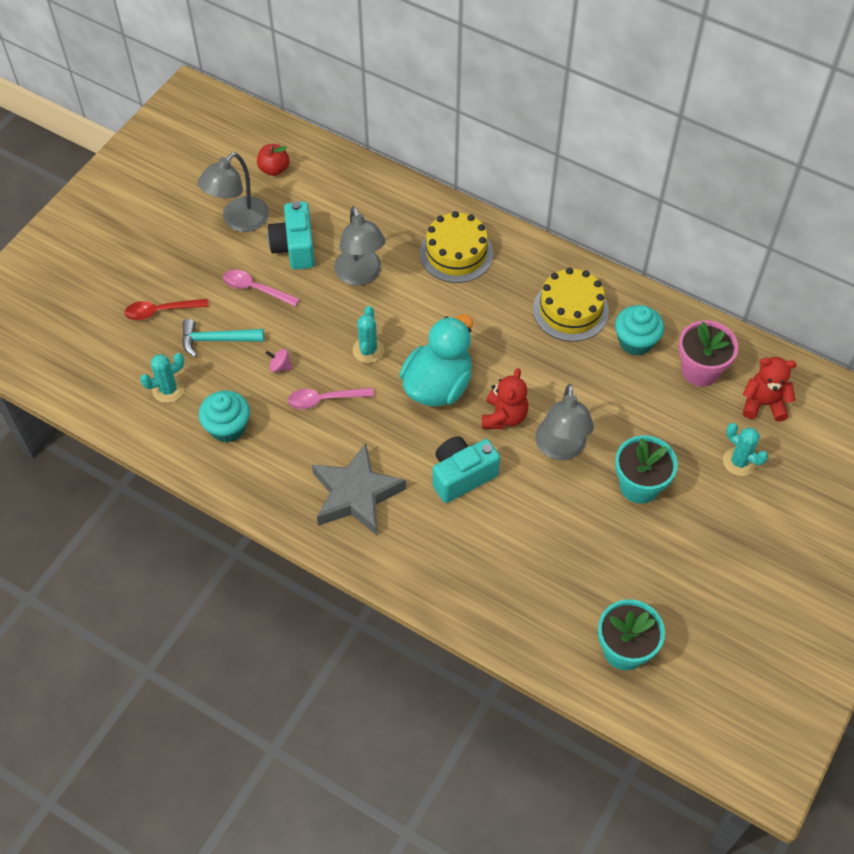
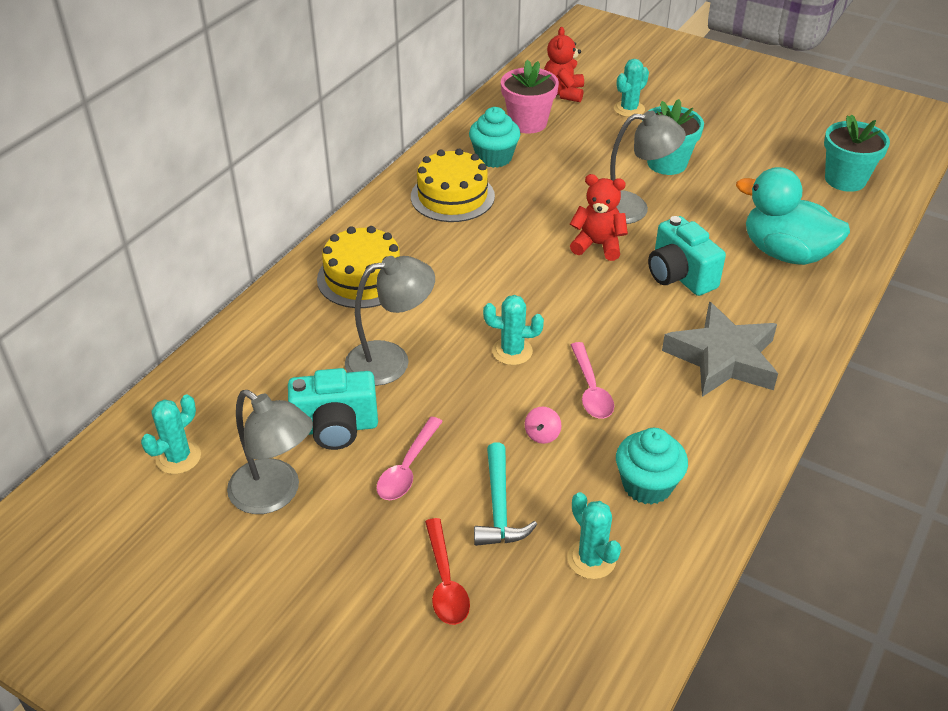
camera: 90 degrees left, 15 degrees down
(274, 169) = (178, 457): red apple -> turquoise cactus
(438, 385) = (560, 293): turquoise duck -> turquoise duck (785, 253)

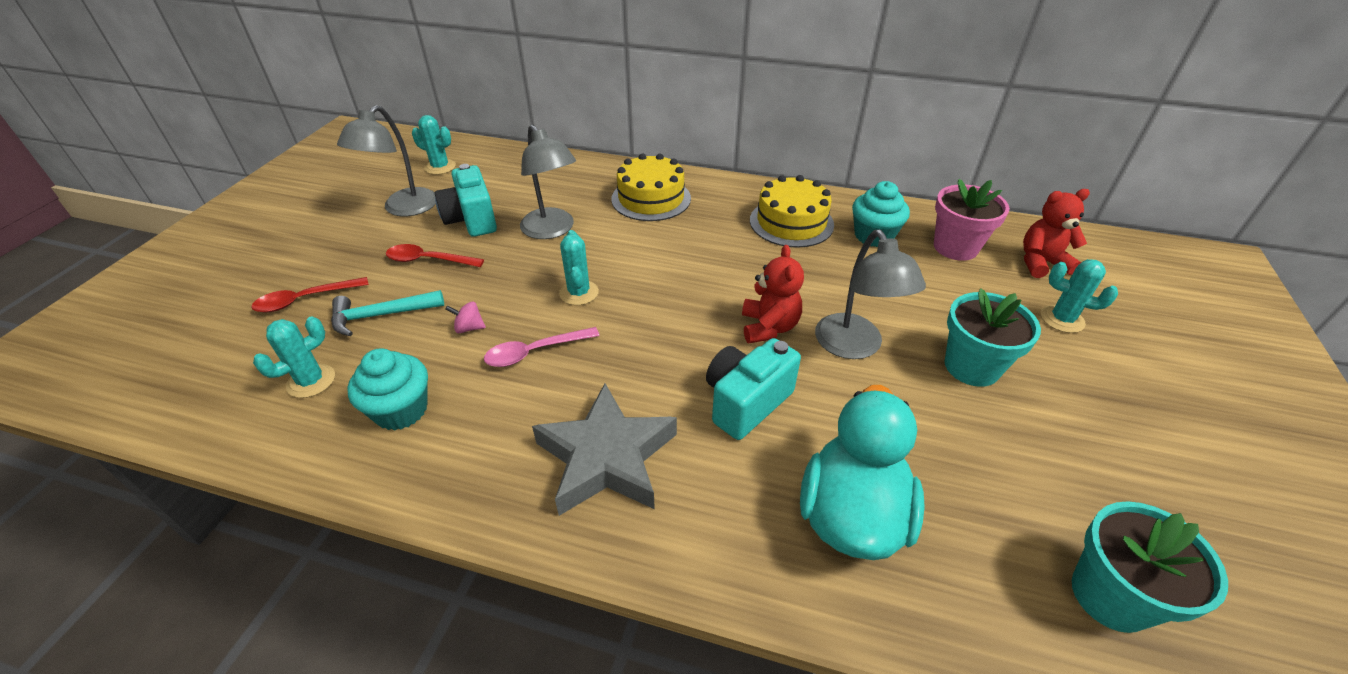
camera: 75 degrees right, 0 degrees up
(407, 468) = (428, 260): pink spoon -> red spoon

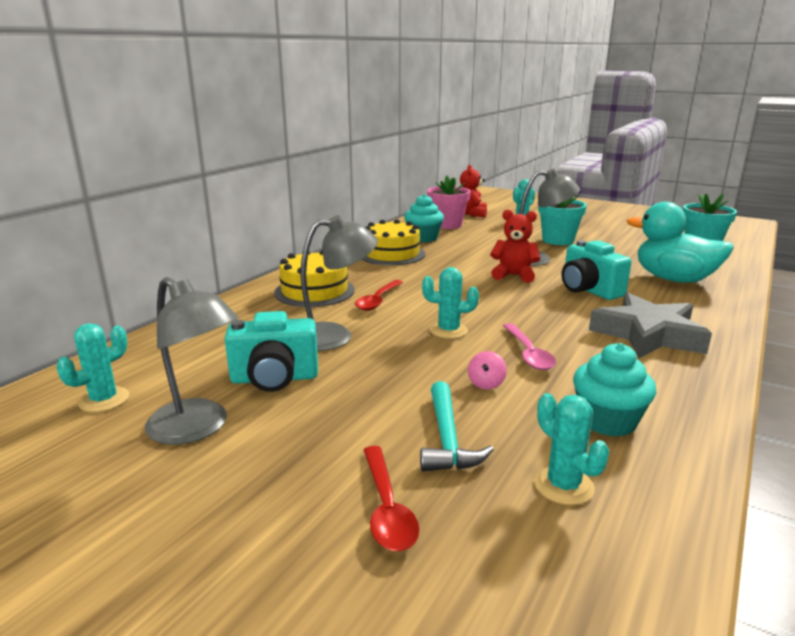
camera: 75 degrees left, 20 degrees down
(428, 260) = (346, 408): red spoon -> red spoon (378, 300)

